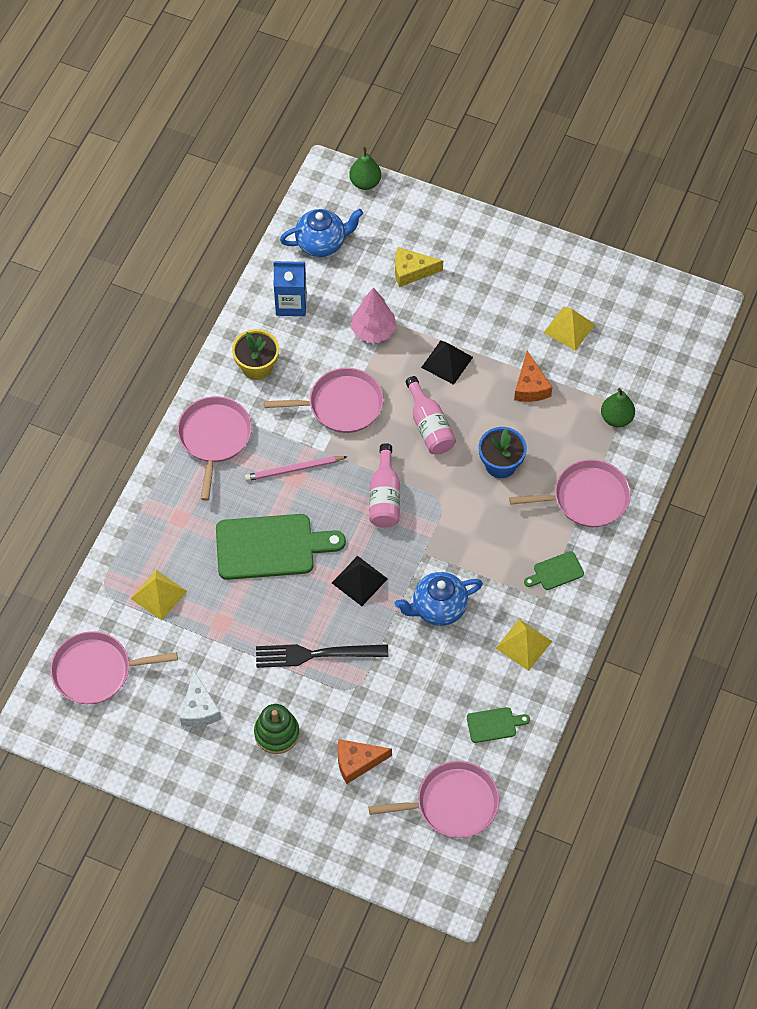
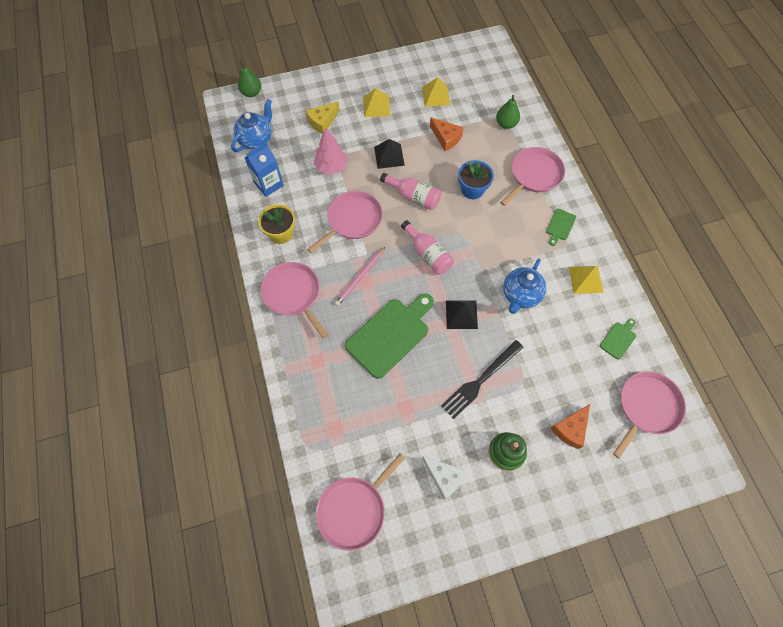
camera: 40 degrees left, 5 degrees up
(159, 594) = (348, 421): yellow pyramid -> yellow pyramid (376, 106)

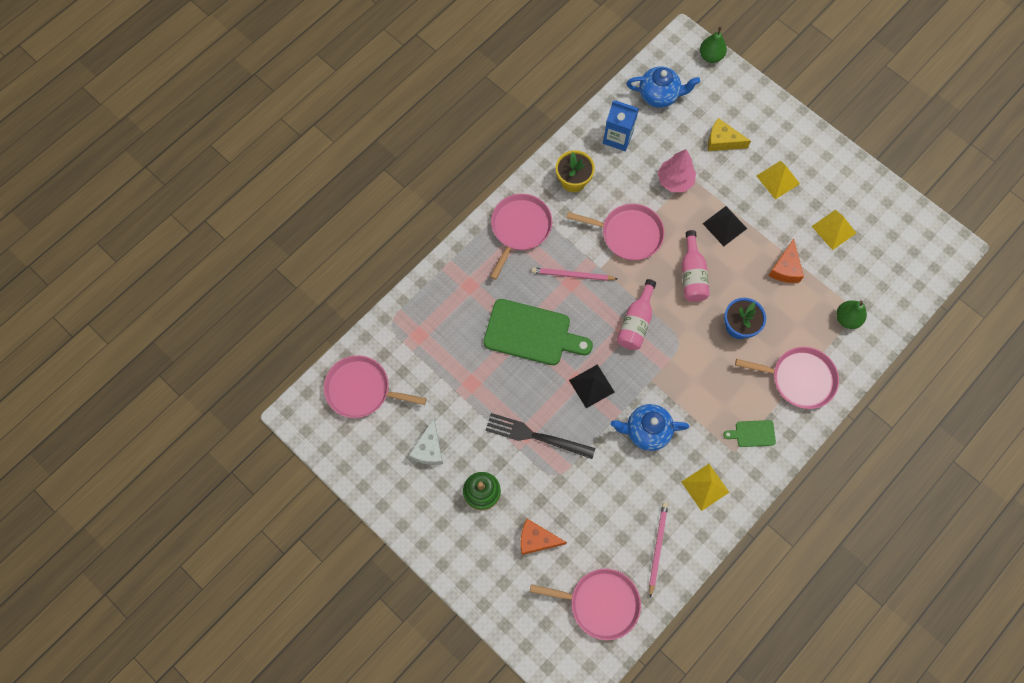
camera: 60 degrees right, 5 degrees up
(618, 339) = (657, 547): green cutting board -> pink pencil

